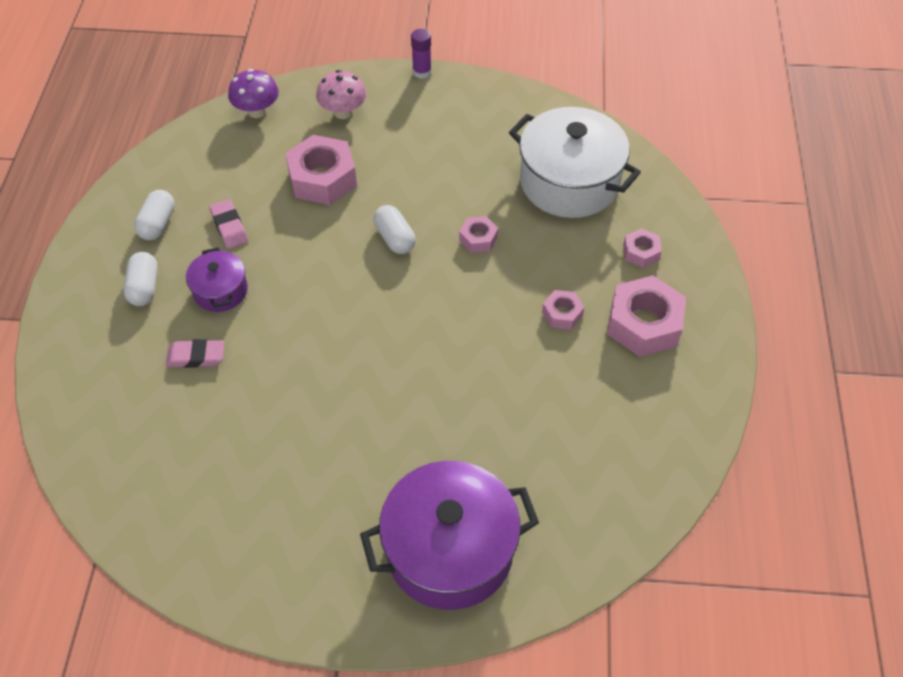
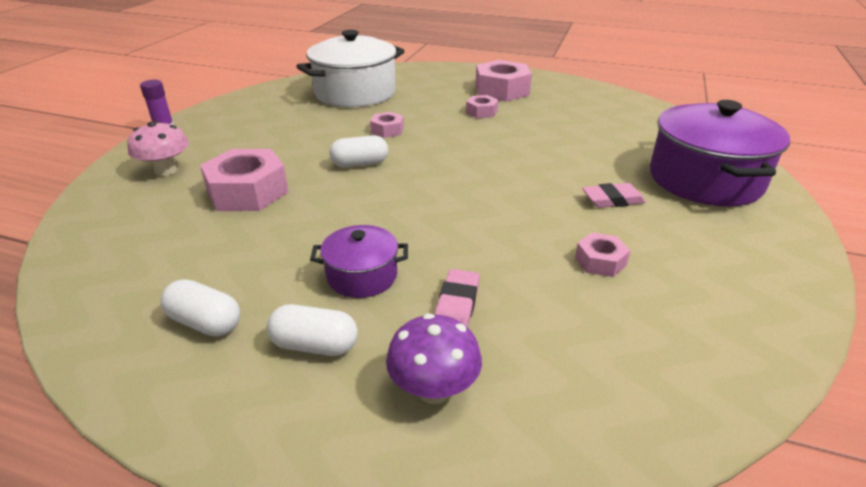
camera: 75 degrees left, 20 degrees down
(229, 227) = (264, 260): pink eraser -> pink eraser (612, 200)
(257, 111) = (94, 222): purple mushroom -> purple mushroom (433, 389)
(641, 252) = (438, 82): pink nut -> pink nut (600, 261)

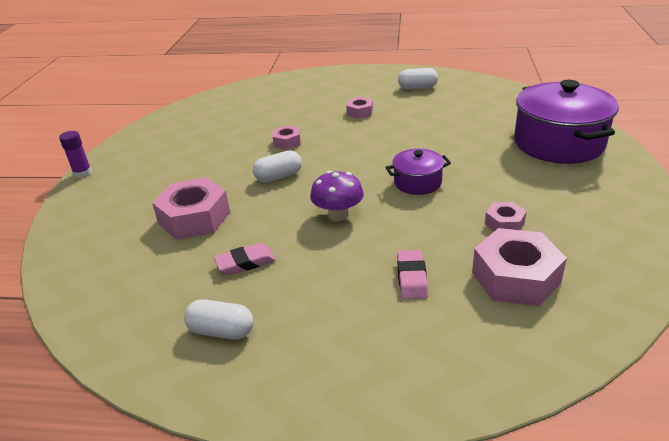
camera: 10 degrees left, 0 degrees up
(166, 170) = (109, 212): pink mushroom -> none
(315, 345) = (318, 330): white capsule -> white capsule (417, 87)
(355, 93) = (241, 111): white pot -> none
(362, 276) = (328, 270): purple pot -> purple pot (417, 182)
(433, 389) = (422, 342): purple mushroom -> purple mushroom (338, 215)
(501, 90) = (368, 89): pink nut -> pink nut (515, 277)
(612, 200) = (495, 172): pink eraser -> pink eraser (245, 263)

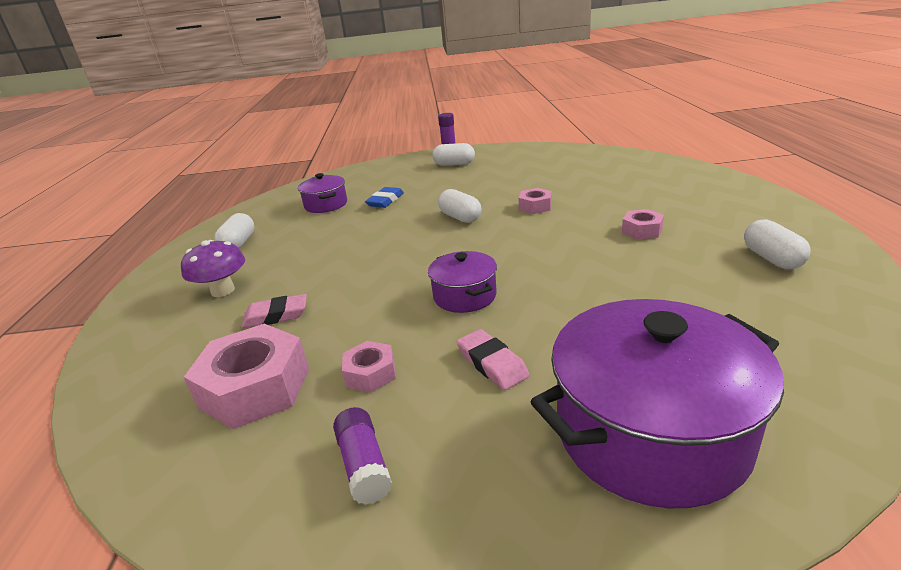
camera: 80 degrees right, 5 degrees down
(134, 172) = (454, 164): none -> white capsule
(161, 262) = (326, 205): none -> purple pot
(194, 218) = (385, 201): pink nut -> blue eraser
(245, 263) = (319, 234): pink eraser -> pink eraser (492, 363)
(338, 215) = (390, 259): purple mushroom -> purple mushroom (223, 291)
(589, 224) = (364, 465): none -> purple glue stick

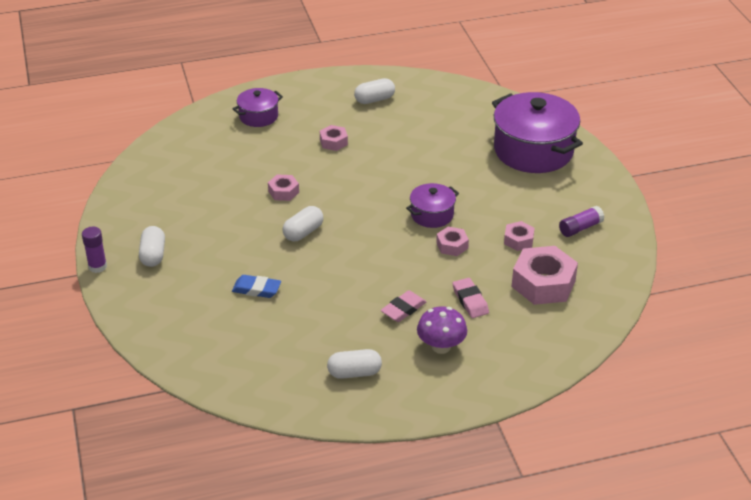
camera: 105 degrees left, 10 degrees up
(326, 205) = (261, 334): purple pot -> purple pot (258, 116)
(391, 308) = (452, 245): none -> pink nut
(492, 363) = (498, 197): pink eraser -> pink eraser (403, 309)

